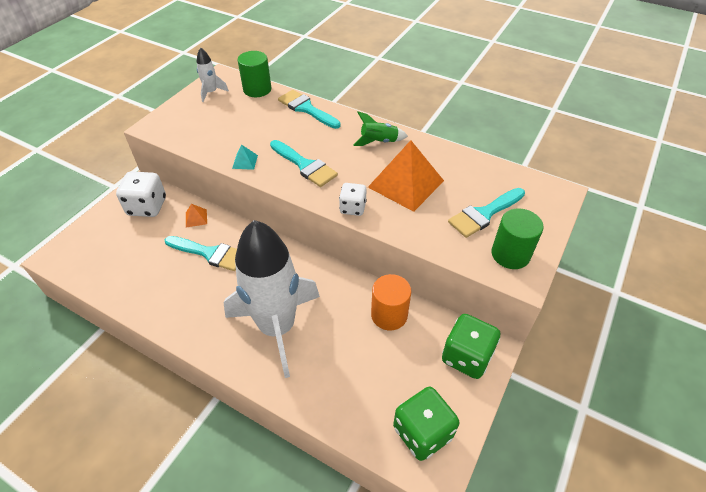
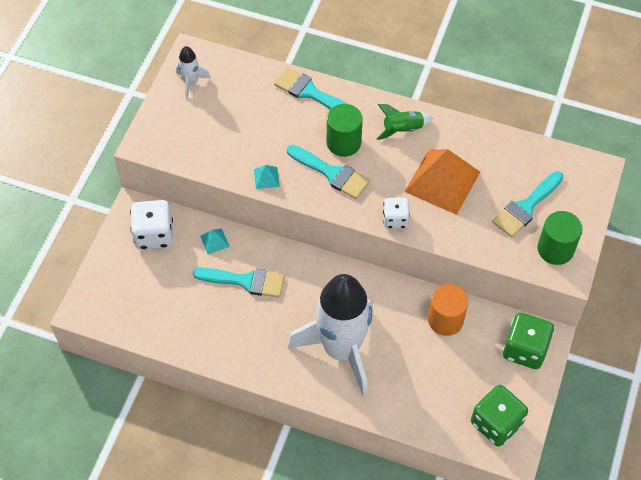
camera: 10 degrees left, 10 degrees up
(196, 218) = (214, 241): orange pyramid -> turquoise pyramid
(257, 89) = (243, 70): green cylinder -> green cylinder (343, 142)

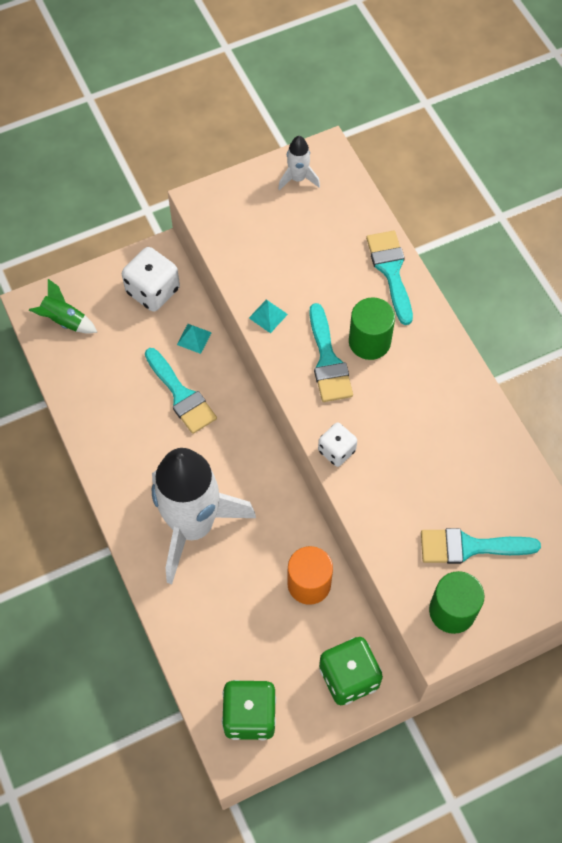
camera: 45 degrees right, 5 degrees up
(402, 129) = (436, 374): green rocket -> green rocket (64, 320)
(442, 181) = (418, 454): orange pyramid -> none

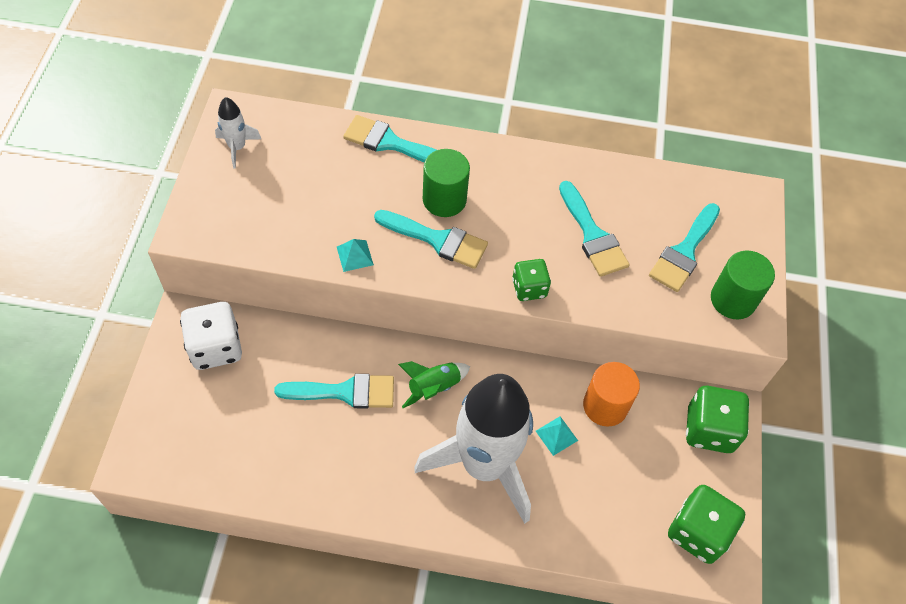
camera: 60 degrees left, 5 degrees down
(64, 320) = (176, 445): green rocket -> green rocket (433, 387)
(194, 338) = (296, 345): turquoise pyramid -> turquoise pyramid (556, 435)
(336, 451) = (529, 288): white dice -> green dice
(426, 467) = (592, 235): none -> turquoise brush

